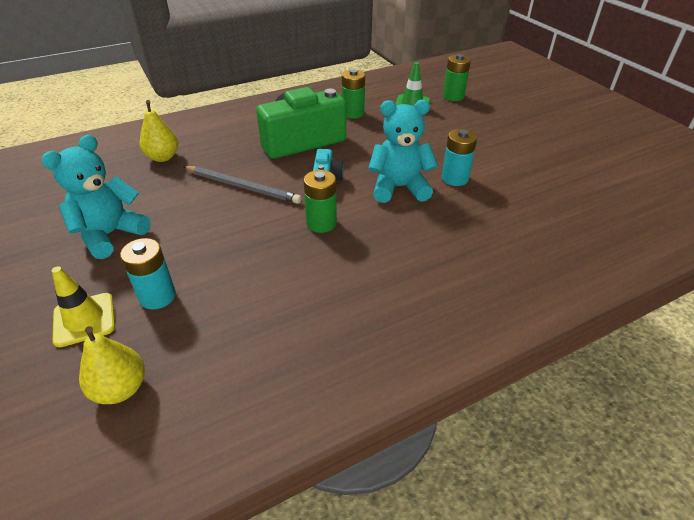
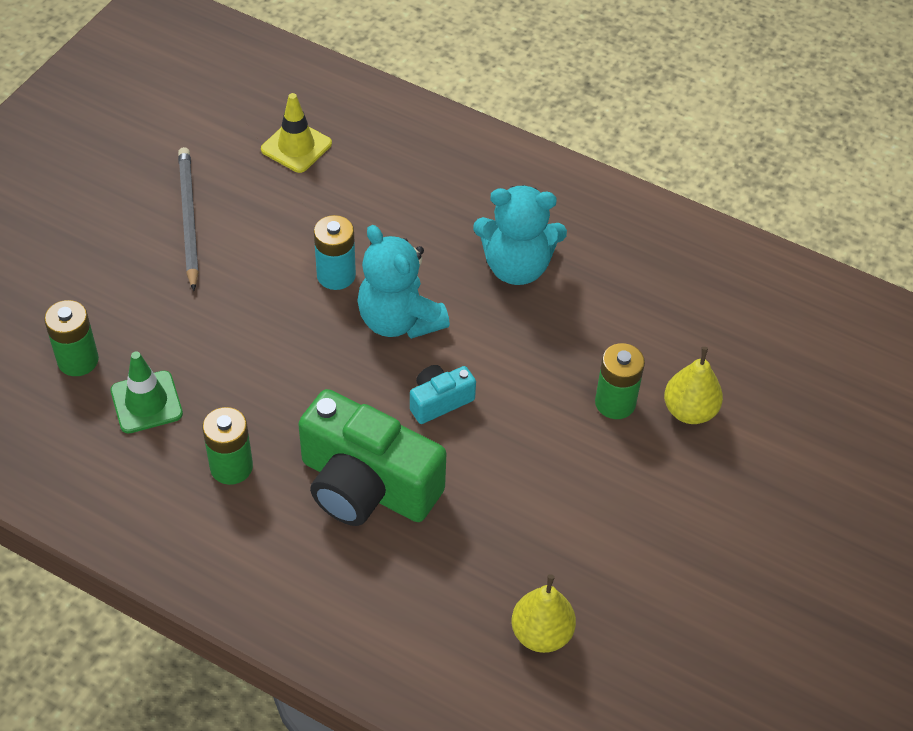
camera: 125 degrees left, 10 degrees up
(84, 319) = (819, 465): yellow traffic cone -> yellow traffic cone (296, 147)
(110, 234) = (717, 550): turquoise teddy bear -> turquoise teddy bear (516, 267)
(120, 388) = (839, 378): yellow pear -> yellow pear (689, 411)
(157, 296) = (745, 429): turquoise battery -> none
(242, 187) = (526, 482): grey pencil -> grey pencil (188, 218)
(321, 223) = (527, 360): green battery -> green battery (615, 403)

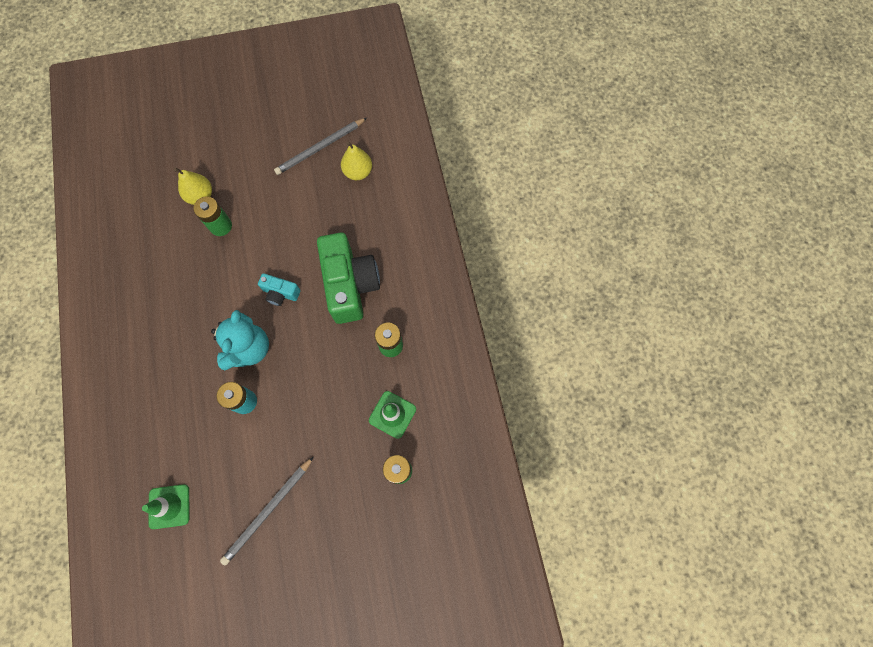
camera: 130 degrees left, 20 degrees up
(296, 147) = (169, 506): yellow traffic cone -> green traffic cone
(516, 267) = (170, 325): turquoise teddy bear -> none
(637, 615) = (320, 148): none -> grey pencil

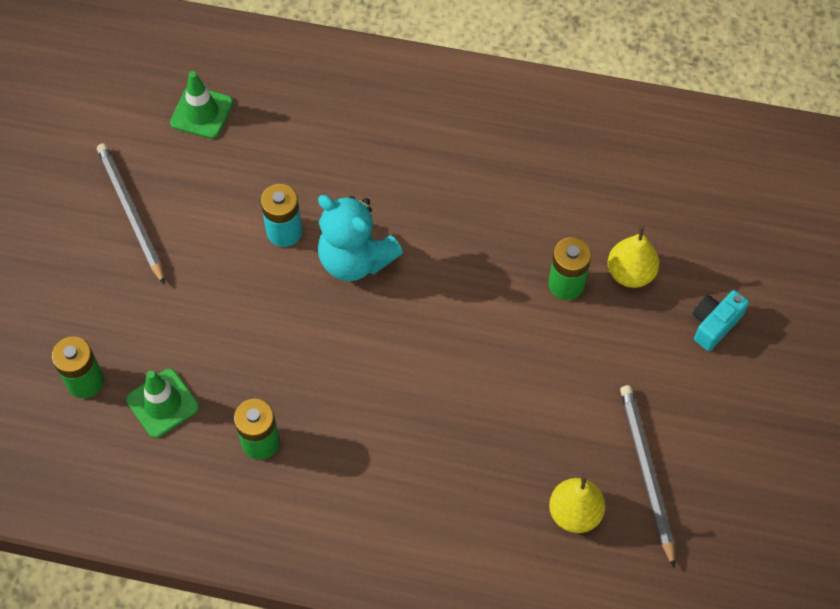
camera: 115 degrees right, 10 degrees down
(281, 293) = (417, 326): turquoise camera -> turquoise camera (714, 324)
(350, 285) = (383, 424): green camera -> none

